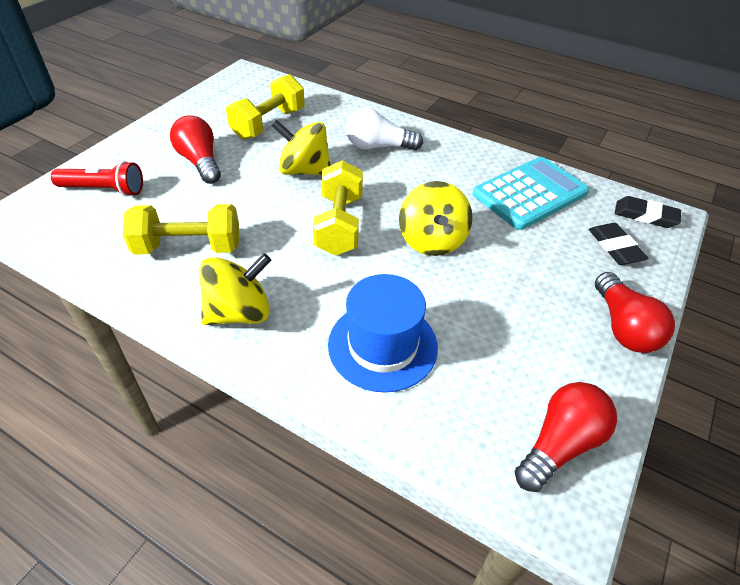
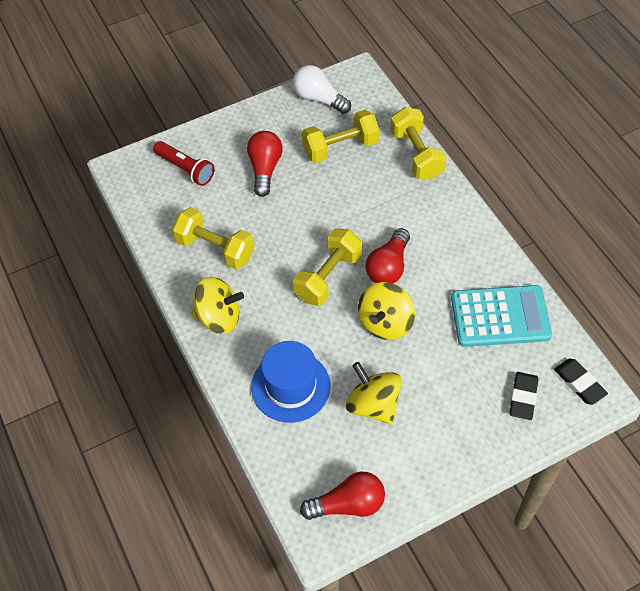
camera: 35 degrees right, 10 degrees up
(304, 170) = (336, 212): yellow spinning top -> yellow spinning top (373, 404)
(345, 108) = (416, 155): none -> yellow dumbbell
(378, 147) = (412, 212): white light bulb -> white light bulb (319, 98)
(623, 327) = (463, 458): red light bulb -> red light bulb (388, 267)

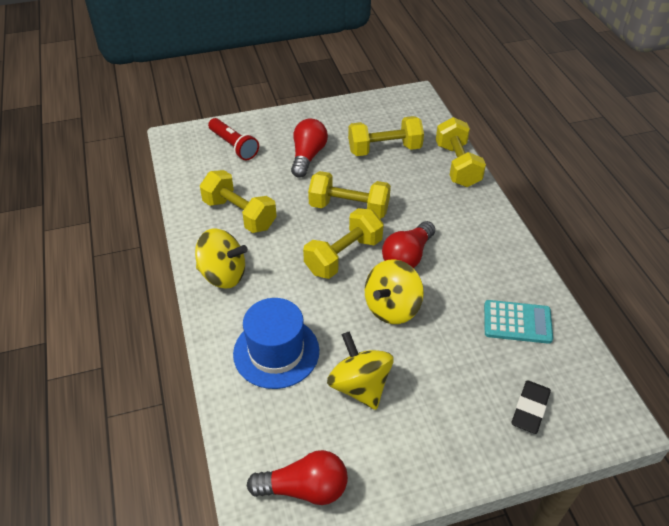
camera: 10 degrees right, 10 degrees down
(319, 98) = (374, 109): white light bulb -> none
(321, 223) = (349, 208): none -> yellow dumbbell
(500, 317) = (517, 322): turquoise calculator -> turquoise calculator, size x0.65
(579, 383) = (598, 405): black eraser -> none

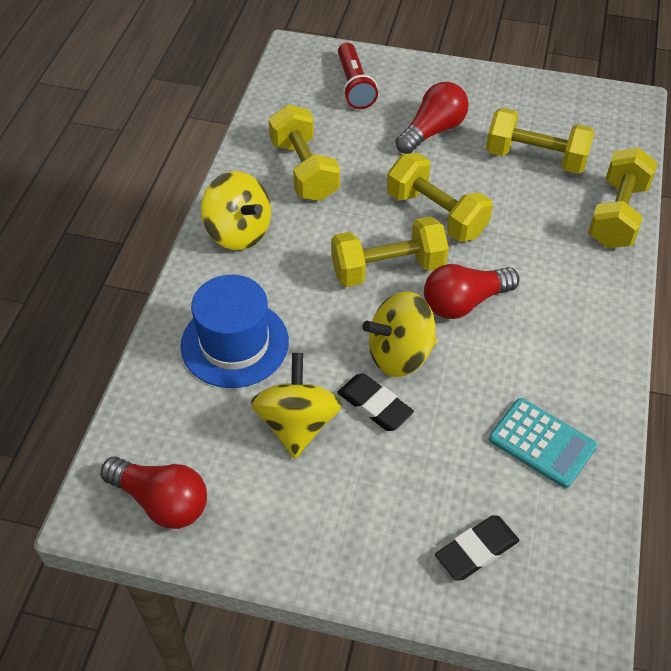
camera: 30 degrees right, 5 degrees up
(400, 348) = (374, 405): none -> black eraser

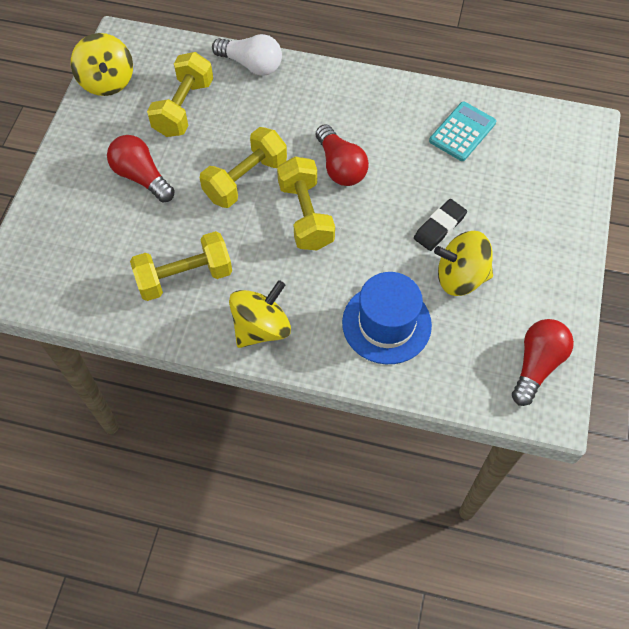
camera: 90 degrees left, 10 degrees up
(354, 86) = (69, 236): red flashlight -> none
(400, 354) = (392, 210): yellow spinning top -> yellow spinning top (107, 81)
(476, 550) = (547, 174): black eraser -> none
(617, 215) = (251, 65): yellow dumbbell -> white light bulb

